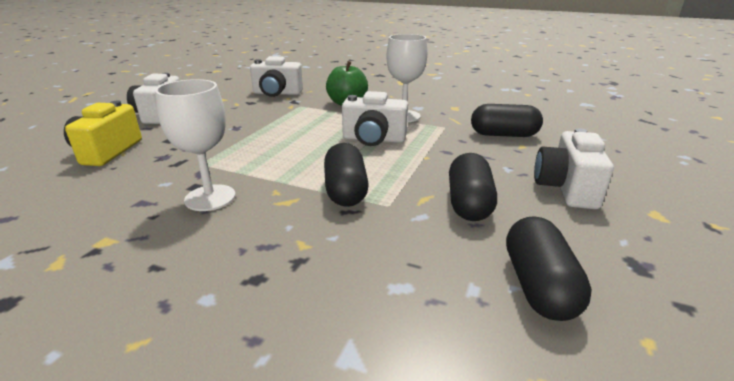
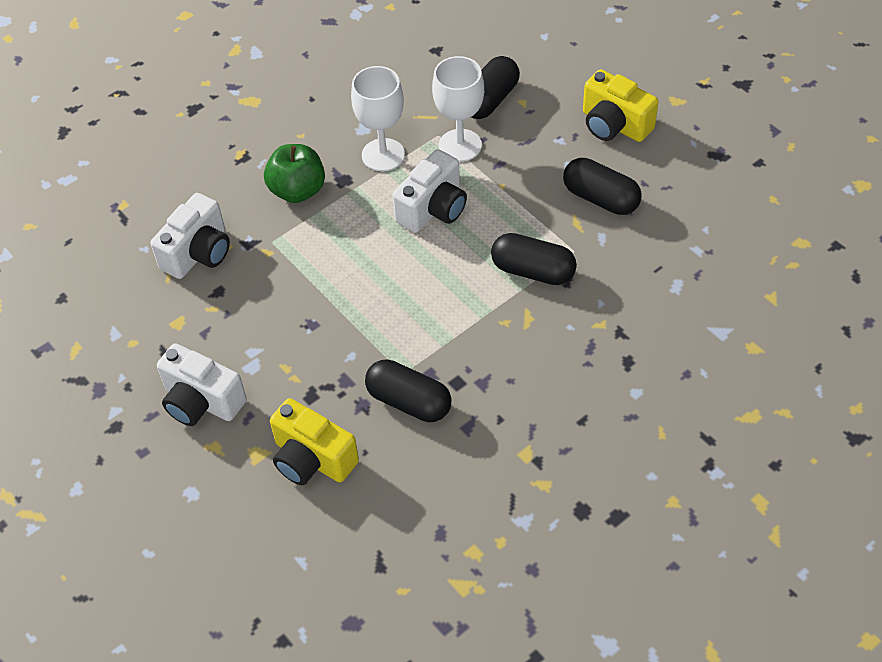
camera: 60 degrees left, 25 degrees up
(210, 198) = (489, 373): white goblet -> white goblet (460, 145)
(538, 286) = (711, 216): black capsule -> black capsule (409, 401)
(566, 188) = (614, 125): white camera -> yellow camera

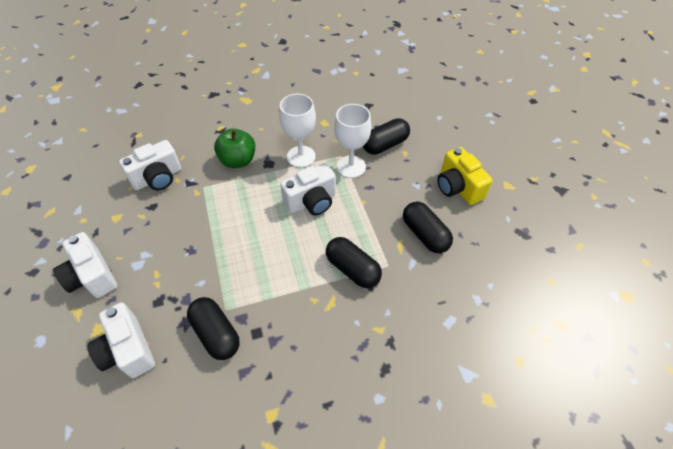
camera: 20 degrees right, 0 degrees up
(312, 459) = (128, 350): yellow camera -> white camera

